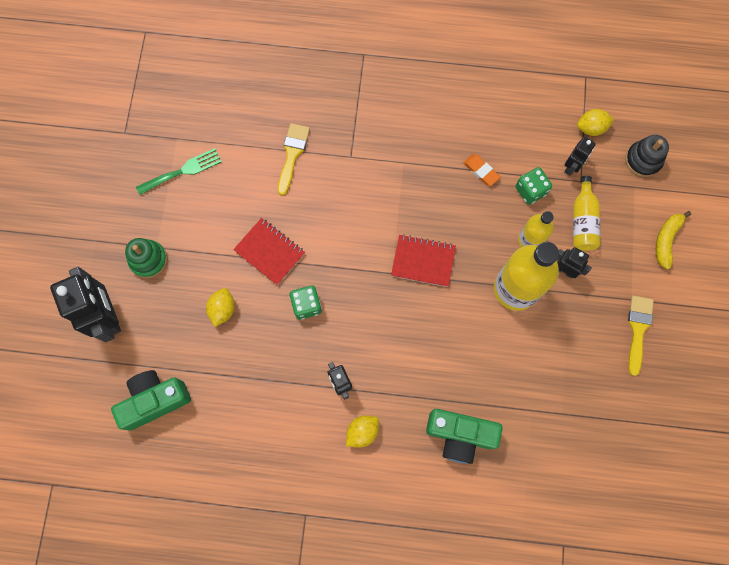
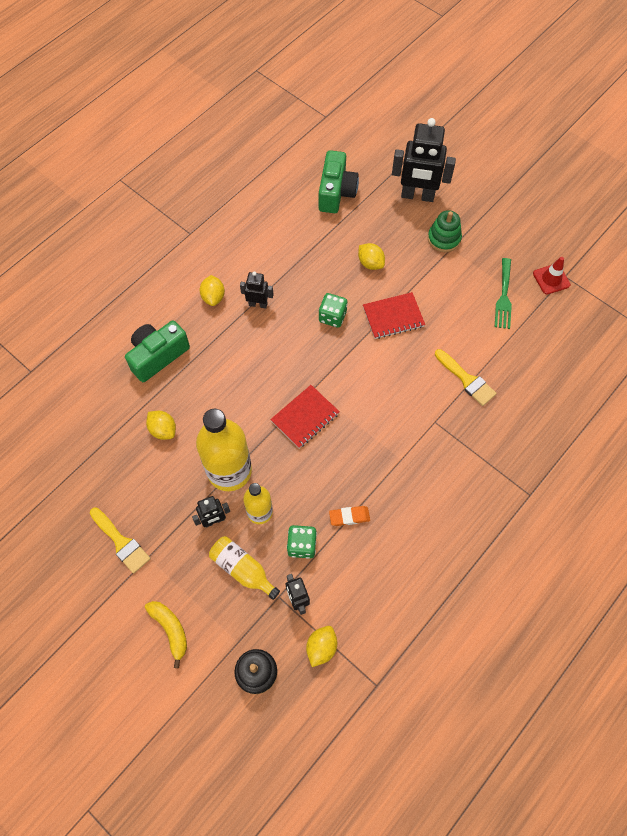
camera: 125 degrees right, 10 degrees down
(136, 142) = (551, 279): none -> red traffic cone
(523, 372) = (163, 430): none -> yellow lemon

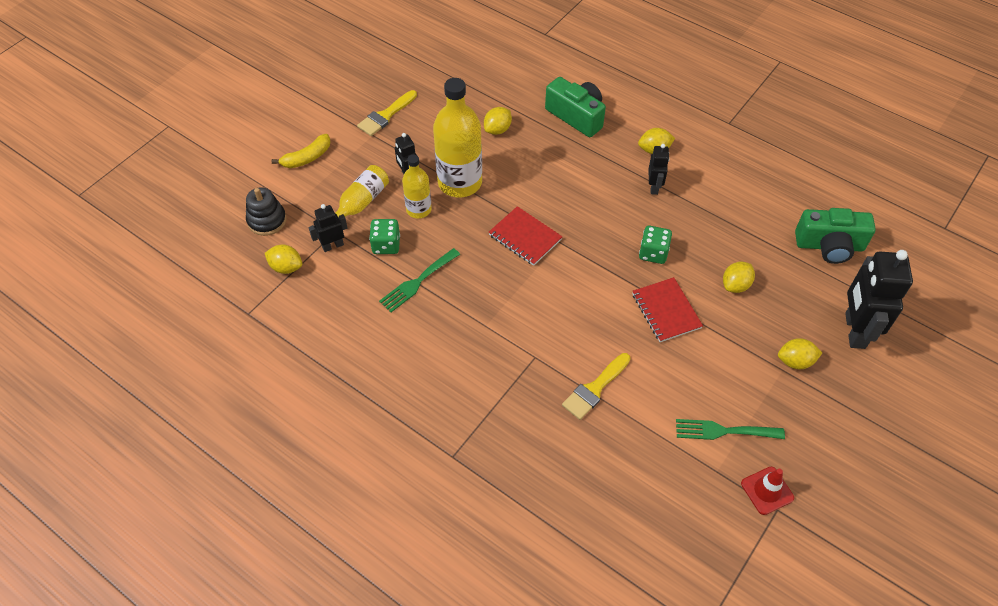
camera: 85 degrees right, 10 degrees down
(349, 516) = (417, 282): orange eraser -> green fork
(444, 239) = (795, 361): green stacking toy -> yellow lemon

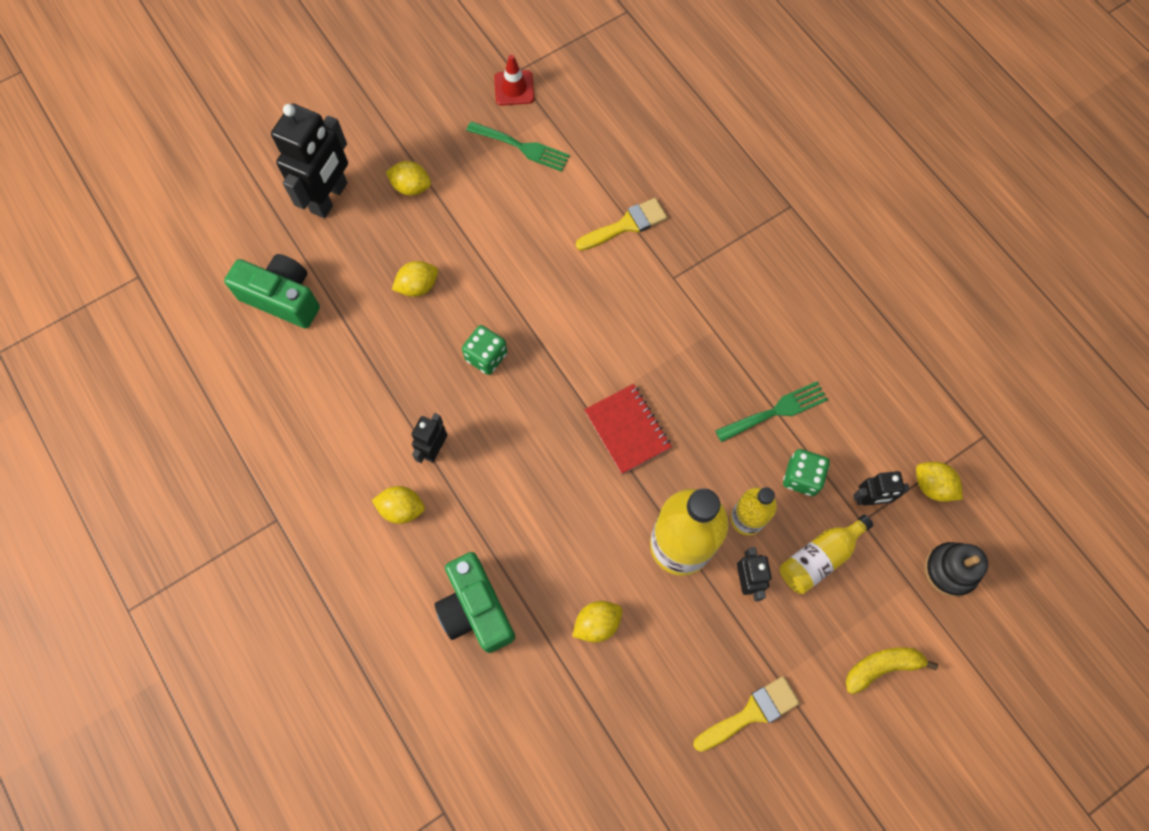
camera: 160 degrees left, 15 degrees up
(666, 311) = (510, 282): red notebook -> none

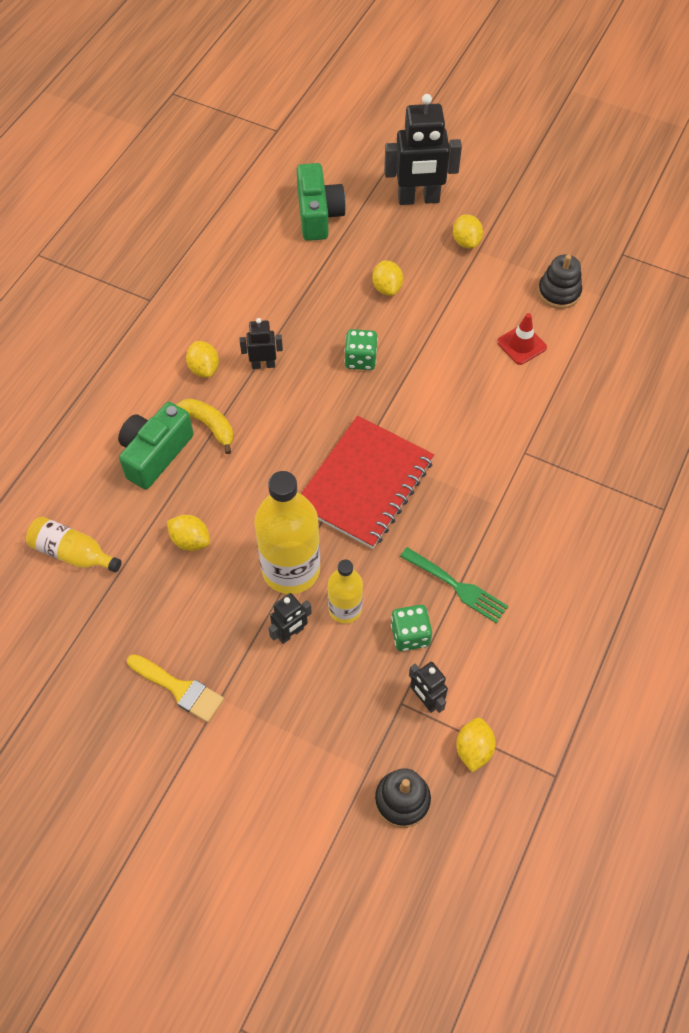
camera: 60 degrees right, 10 degrees down
(418, 286) = (387, 288): yellow lemon -> yellow lemon turned 45 degrees clockwise
(514, 88) = (607, 261): red traffic cone -> red traffic cone (521, 345)
(522, 147) = (559, 292): green fork -> black stacking toy
(626, 225) = (546, 396): yellow brush -> none
(627, 430) = (365, 484): red notebook -> red notebook, size x1.68
(819, 558) = (345, 682): yellow bottle -> yellow bottle (73, 553)
(882, 667) = (277, 778): yellow banana -> yellow banana (210, 426)

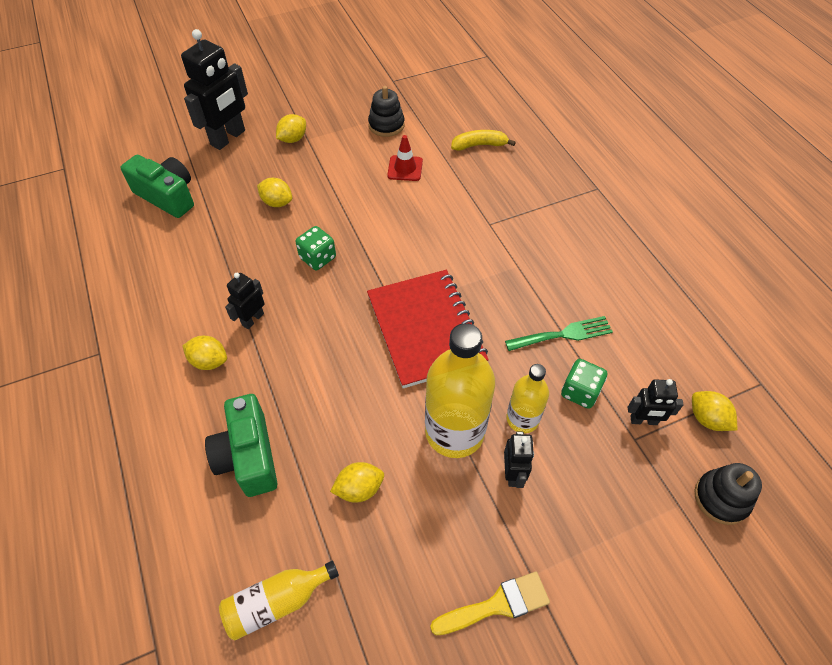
camera: 50 degrees left, 5 degrees down
(210, 426) = (266, 395): yellow banana -> yellow banana (479, 145)
(466, 241) = (293, 139): yellow lemon -> yellow lemon turned 75 degrees counterclockwise

